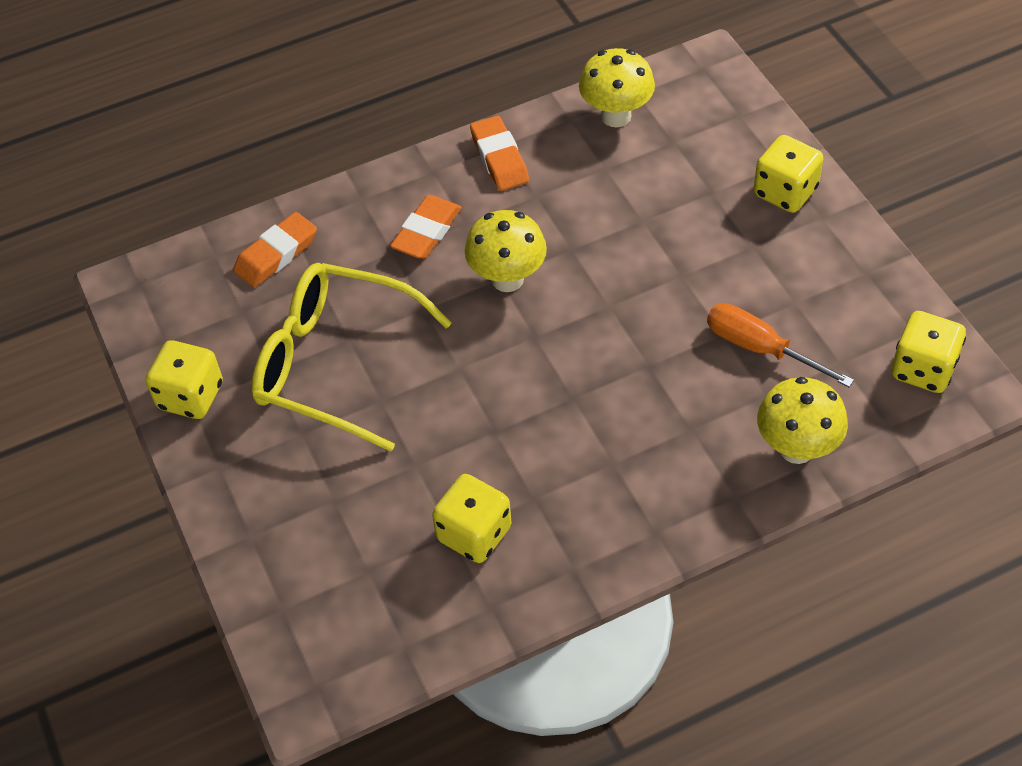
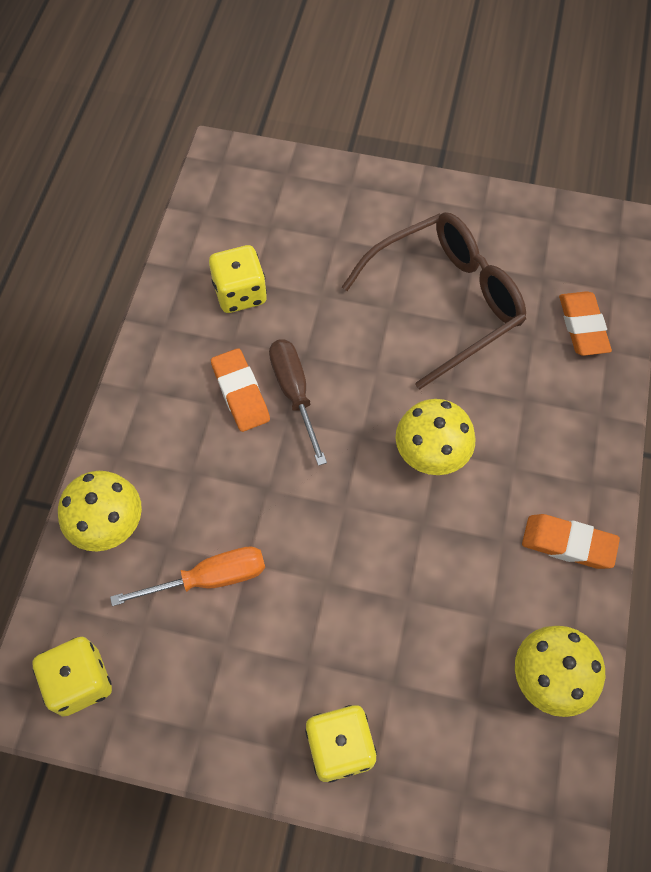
camera: 125 degrees right, 10 degrees up
(190, 396) = (489, 212): yellow dice -> none
(334, 364) = (446, 302): yellow glasses -> brown glasses
(426, 232) = (526, 435): orange eraser -> orange eraser (240, 393)
(540, 411) = (294, 393): none -> brown screwdriver

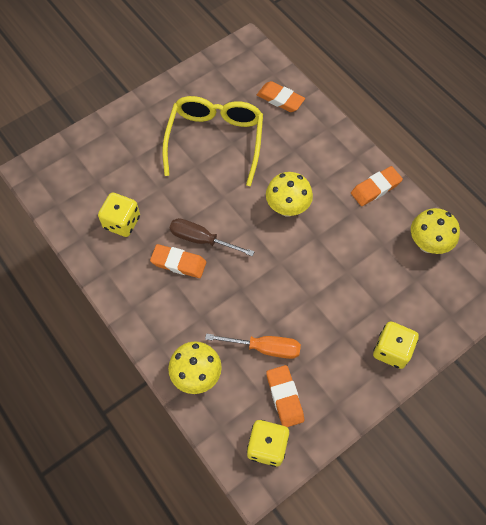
camera: 50 degrees left, 0 degrees up
(162, 654) = (285, 397): none -> orange eraser
(210, 578) = (265, 348): orange screwdriver -> orange screwdriver turned 75 degrees clockwise
(446, 302) = (215, 140): brown glasses -> yellow glasses

